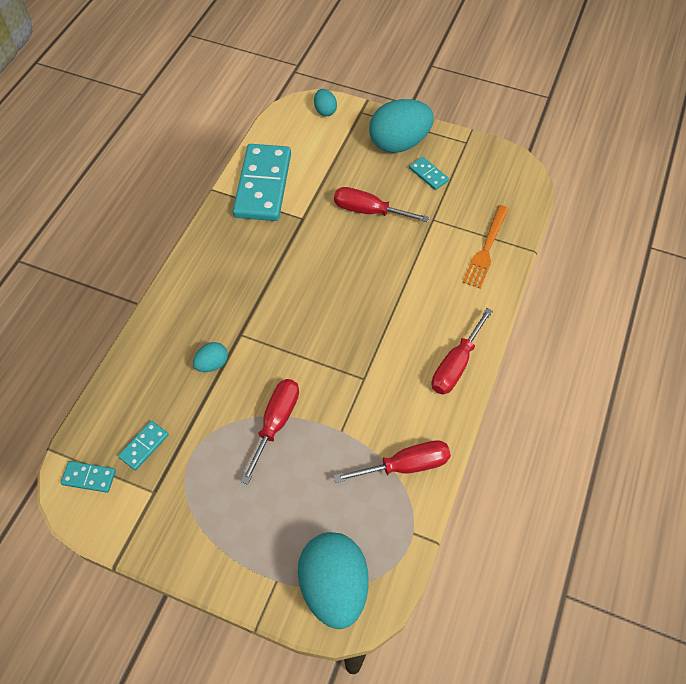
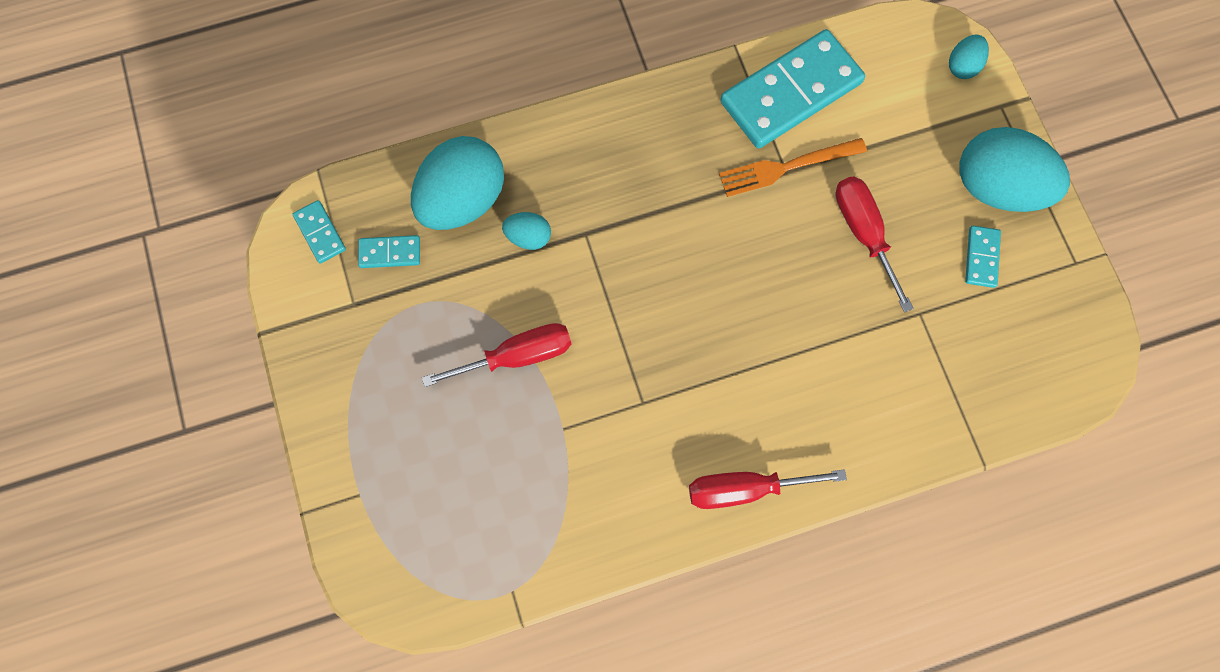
camera: 50 degrees right, 15 degrees up
(334, 585) = (397, 554): turquoise egg -> turquoise egg (463, 199)
(406, 465) = (579, 526): red screwdriver -> none
(486, 250) = (933, 407): orange fork -> orange fork (786, 167)

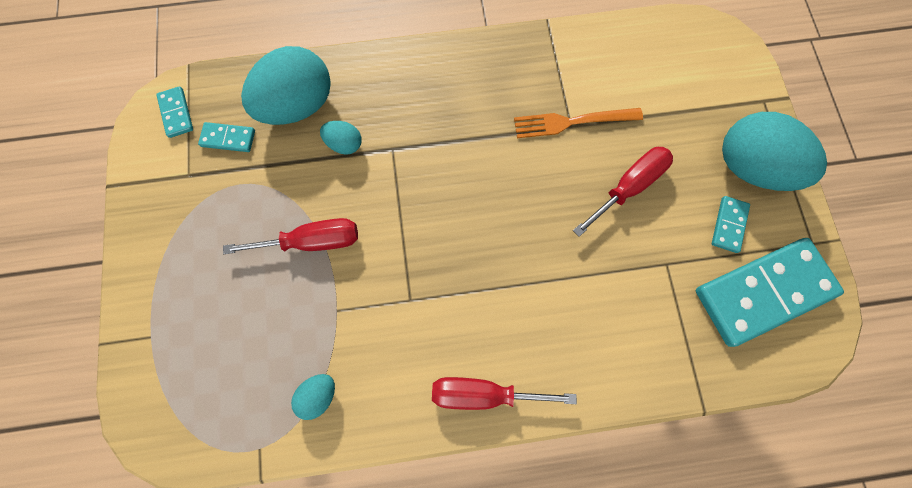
camera: 10 degrees right, 0 degrees up
(791, 93) = (586, 62): turquoise domino -> turquoise domino (763, 292)
(863, 233) = (628, 187): red screwdriver -> red screwdriver turned 60 degrees clockwise
(962, 66) = (735, 63): turquoise egg -> turquoise egg (319, 395)

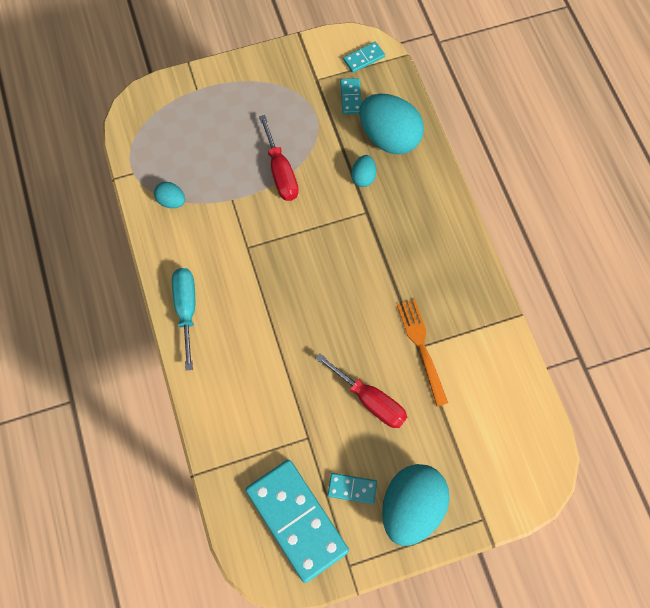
camera: 80 degrees right, 5 degrees down
(483, 393) = (186, 309): red screwdriver -> turquoise screwdriver

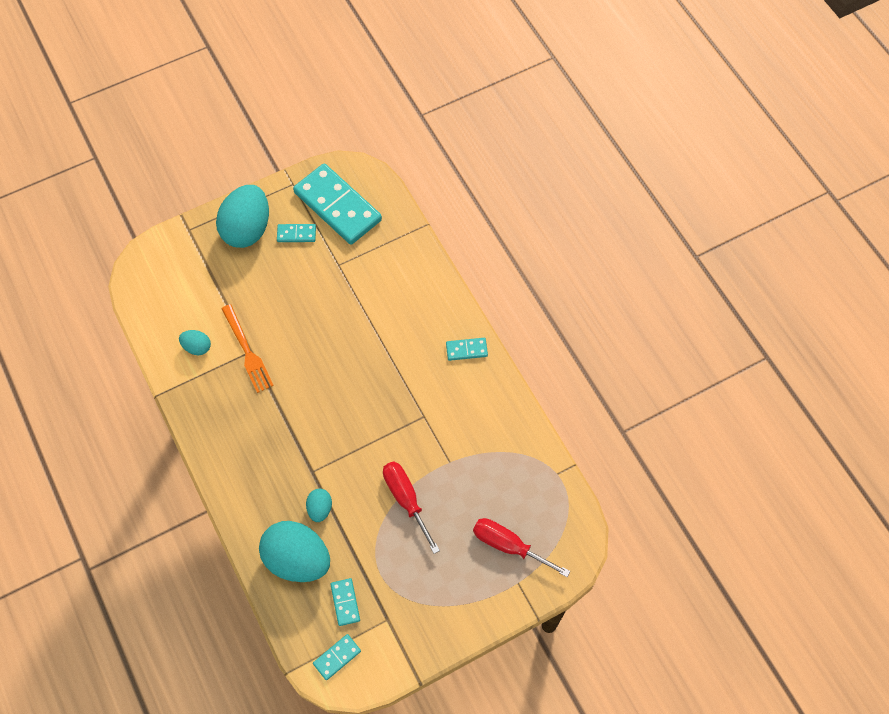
camera: 170 degrees right, 5 degrees down
(171, 201) = (509, 450): turquoise egg -> turquoise egg (197, 347)
(186, 309) = (466, 350): turquoise screwdriver -> turquoise domino
(370, 400) = (289, 301): red screwdriver -> red screwdriver (508, 545)

